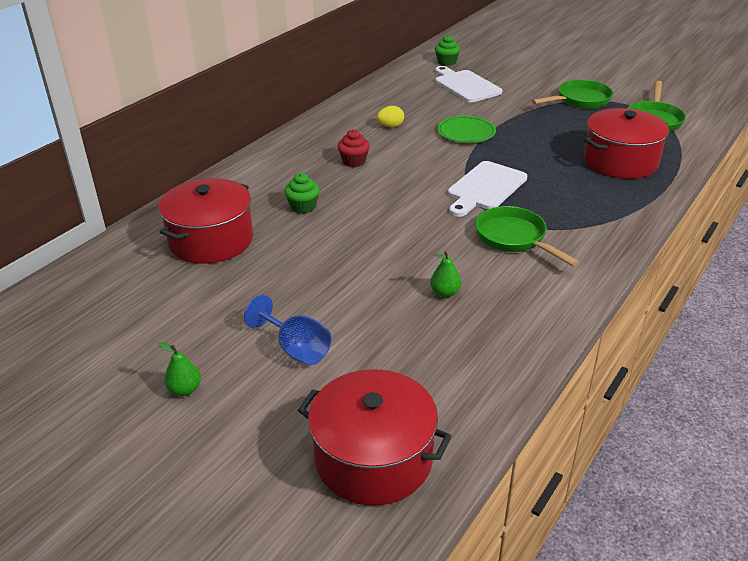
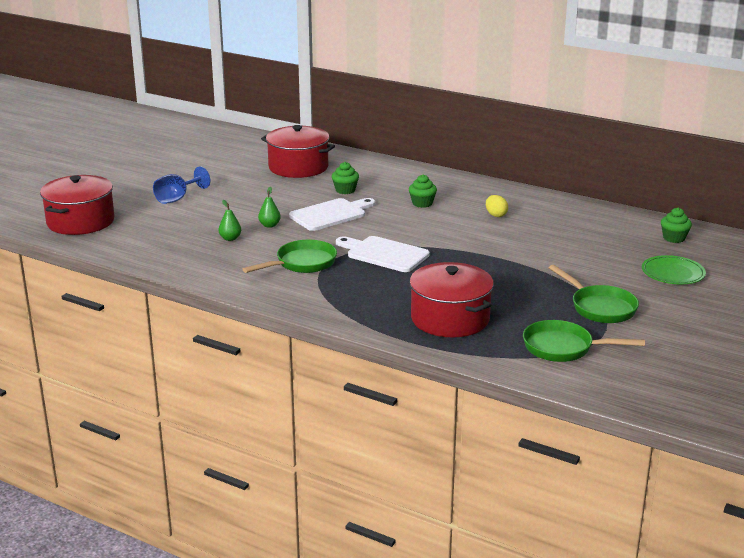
camera: 85 degrees right, 10 degrees down
(185, 390) = (148, 175): green pear -> green pear (269, 225)
(354, 161) = (422, 203): red cupcake -> green cupcake
(465, 85) = (611, 247): white cutting board -> white cutting board (331, 214)
(466, 132) = (494, 247): green plate -> green plate (673, 273)

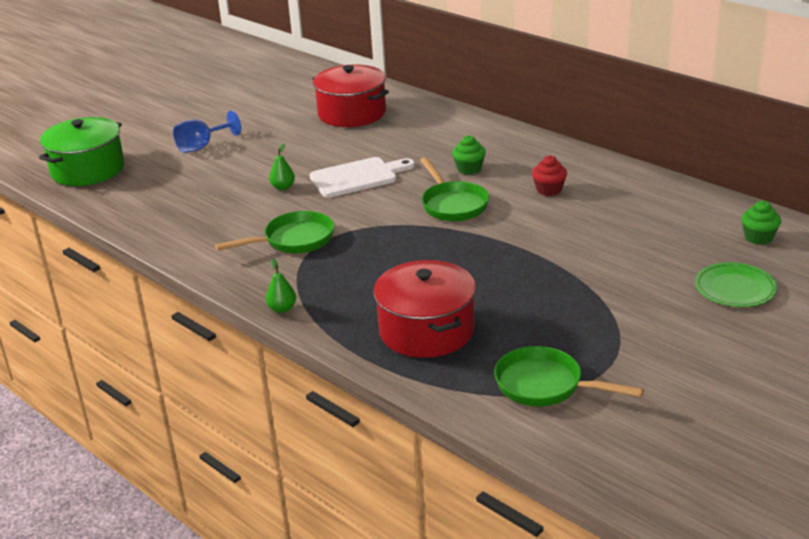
camera: 15 degrees right, 5 degrees up
(80, 221) = (88, 170): red pot -> green pot
(230, 238) = (232, 202): green pear -> green pear (282, 309)
(345, 190) = (389, 146): green cupcake -> none
(384, 254) = (392, 234): white cutting board -> none
(496, 215) = (549, 190): yellow egg -> red cupcake
(600, 307) = (618, 331): green pan -> green pan (453, 204)

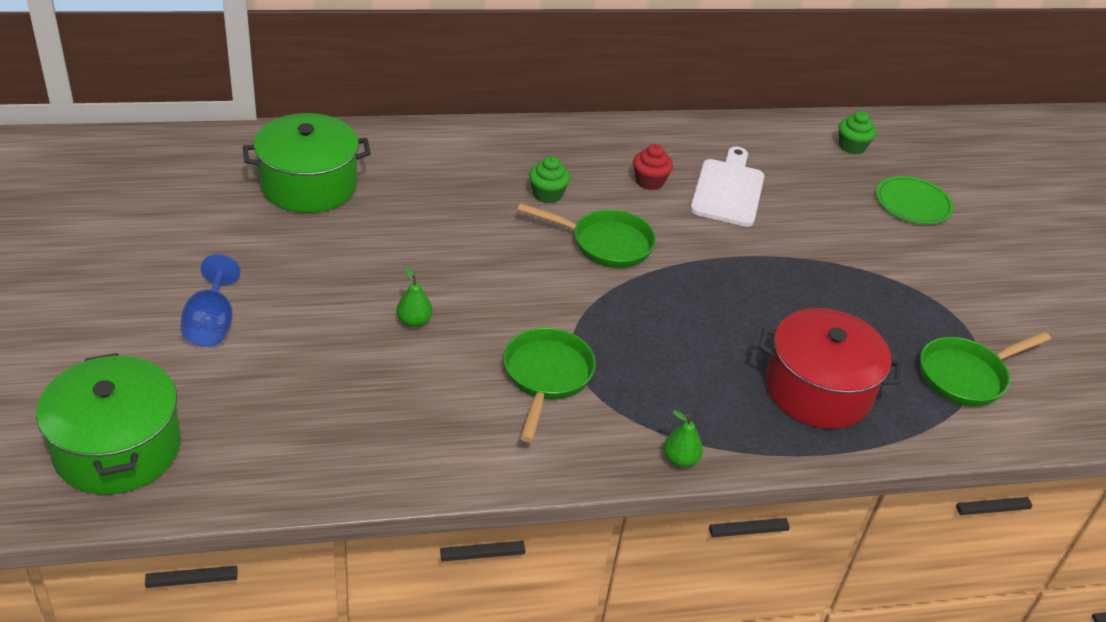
camera: 60 degrees left, 10 degrees up
(352, 113) = (308, 185): red pot -> green pot
(357, 177) = (465, 263): white cutting board -> white cutting board (728, 190)

